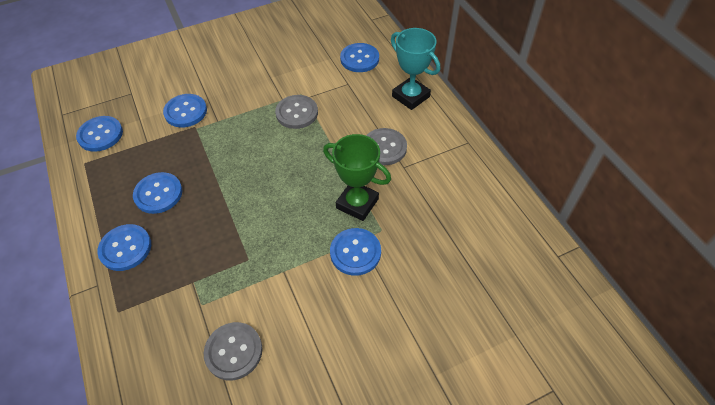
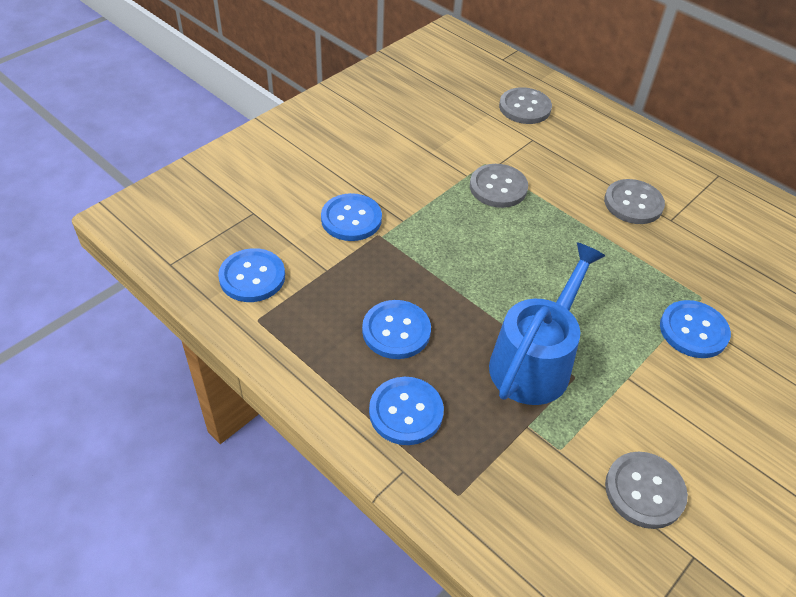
camera: 25 degrees left, 5 degrees down
(230, 240) = (535, 361): none -> blue watering can
(357, 203) = (652, 274): green trophy -> none
(359, 59) = (524, 107): blue button -> grey button
(411, 96) = (617, 138): turquoise trophy -> none

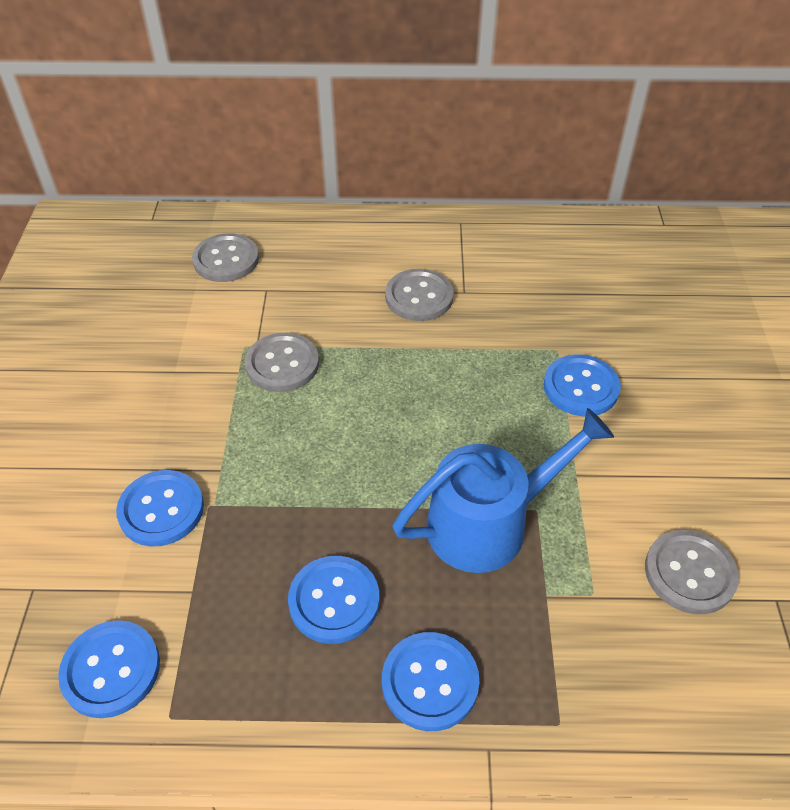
camera: 40 degrees left, 0 degrees up
(535, 361) = (489, 523): blue watering can -> blue watering can turned 75 degrees clockwise

